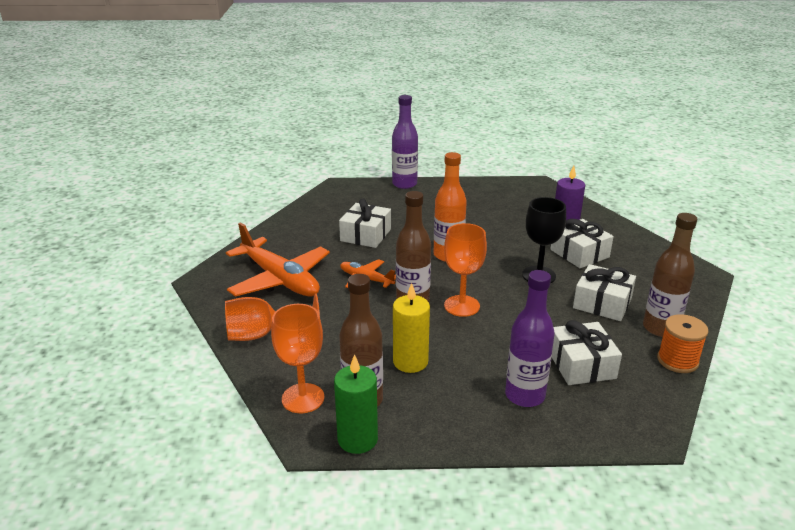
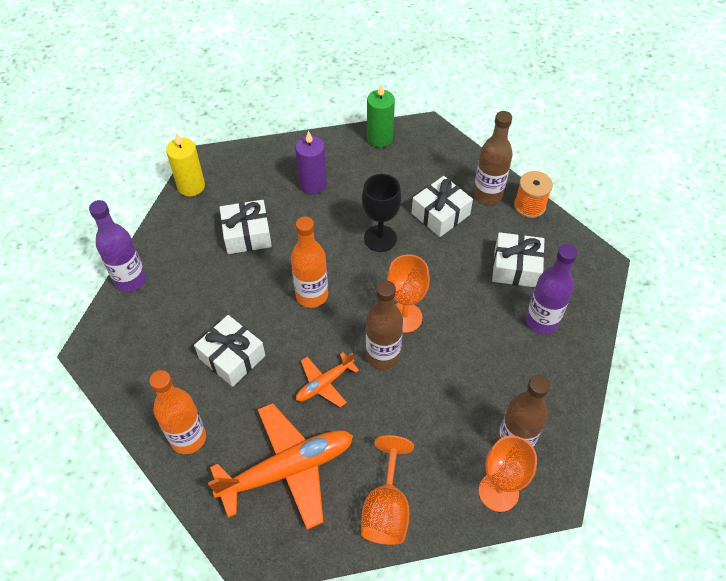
camera: 70 degrees left, 25 degrees up
(288, 234) = (188, 438): none -> orange bottle
(357, 439) = (562, 460): green candle -> green candle (380, 138)
(410, 362) = (474, 388): yellow candle -> yellow candle (191, 186)
(579, 253) = (357, 192): white gift -> white gift (247, 234)

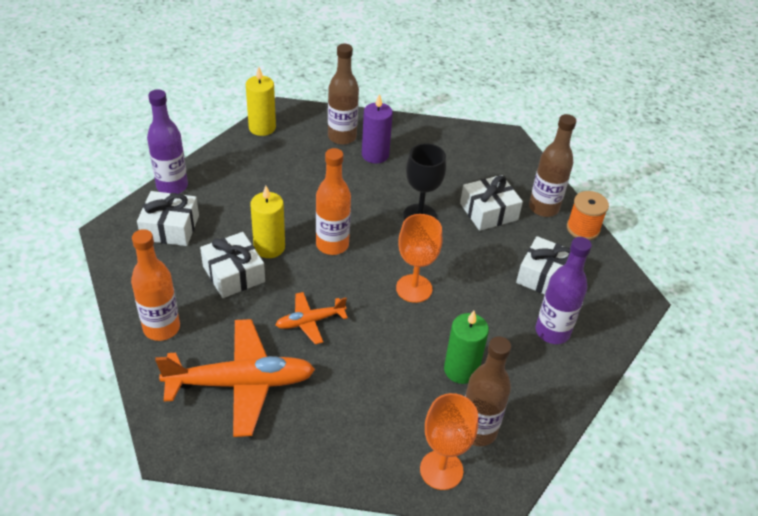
camera: 15 degrees right, 10 degrees down
(247, 234) = (295, 179): white gift -> white gift (170, 228)
(254, 317) = (269, 247): none -> yellow candle
(380, 138) = (456, 134): green candle -> green candle (461, 370)
(383, 355) = (377, 314): brown bottle -> brown bottle (342, 137)
(386, 508) = (321, 447): orange goblet -> none

